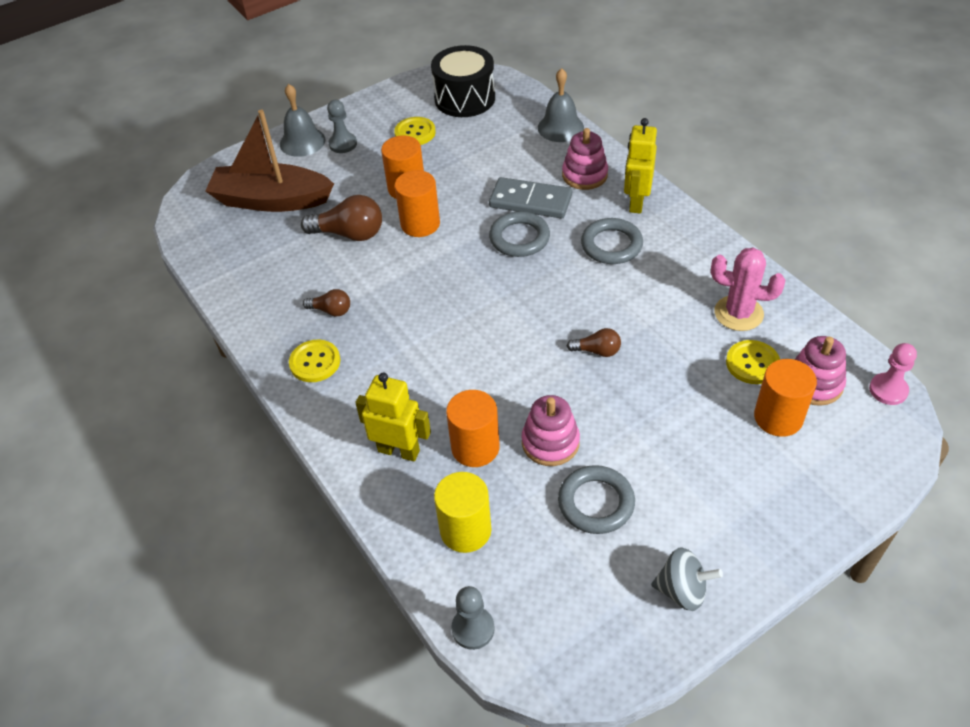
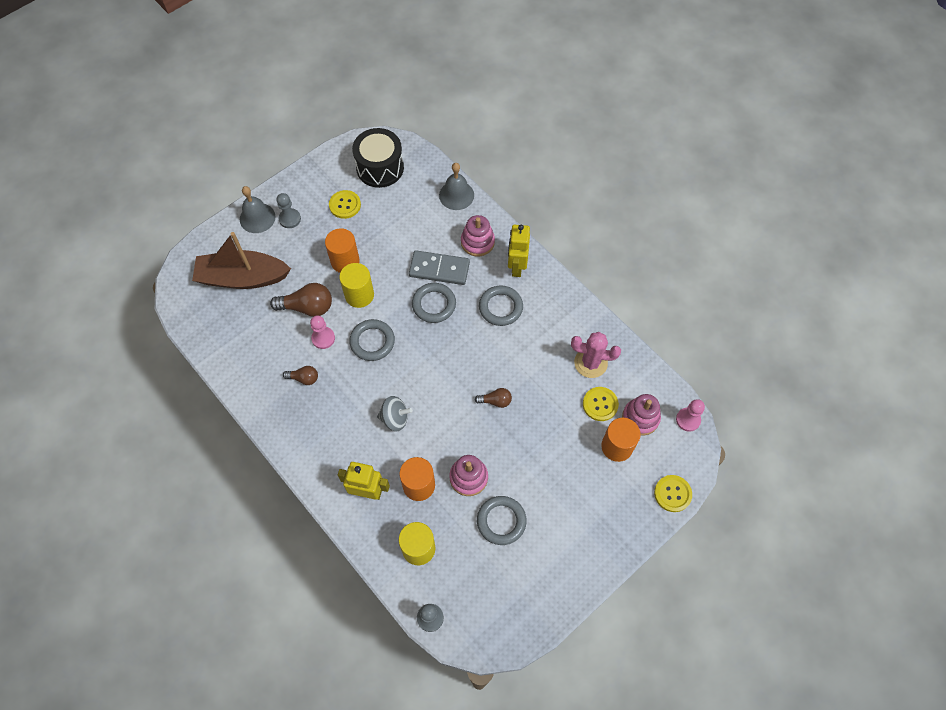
camera: 10 degrees left, 15 degrees up
(315, 362) = (299, 424): yellow button -> yellow button (672, 494)
(365, 268) = (323, 338): none -> pink pawn
(420, 224) = (359, 295): orange cylinder -> yellow cylinder
(430, 274) = (372, 342): none -> grey ring
(682, 590) = (558, 579): grey spinning top -> grey spinning top (395, 418)

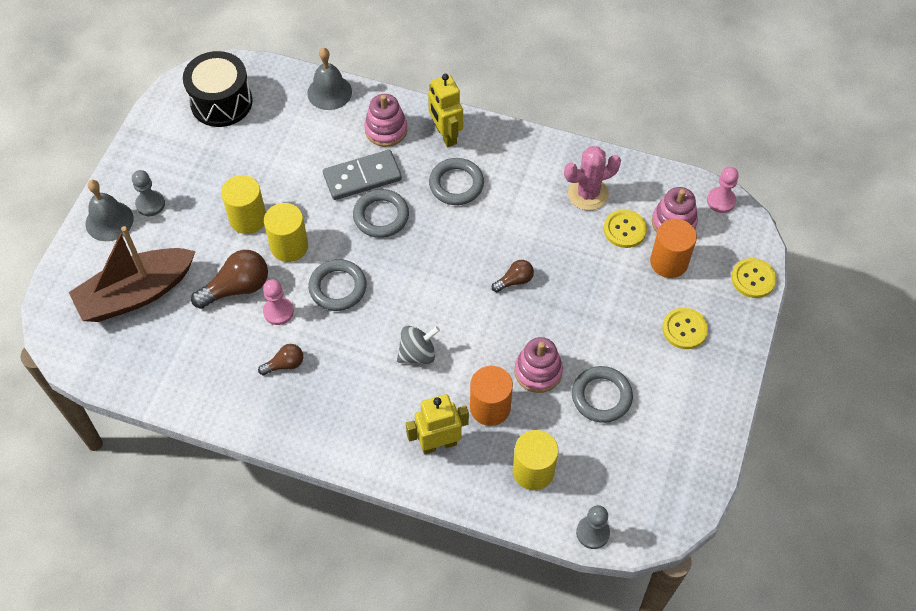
camera: 30 degrees left, 5 degrees down
(345, 205) = (207, 160): yellow button -> yellow button (684, 329)
(345, 261) = (248, 218): orange cylinder -> yellow cylinder

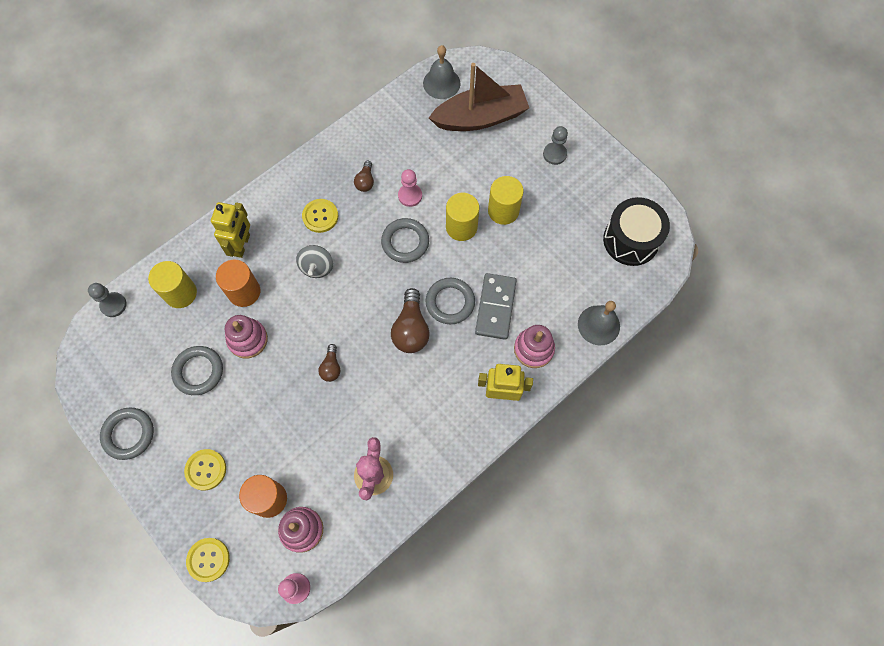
camera: 120 degrees right, 10 degrees up
(109, 221) = (554, 124): grey bell -> grey bell (441, 83)
(136, 294) = (480, 117): brown boat -> brown boat turned 75 degrees clockwise
(237, 288) = (446, 179): brown light bulb -> brown light bulb (411, 329)
(456, 184) = (446, 374): grey ring -> grey ring (129, 434)
(624, 229) = (321, 483): yellow button -> yellow button (320, 216)

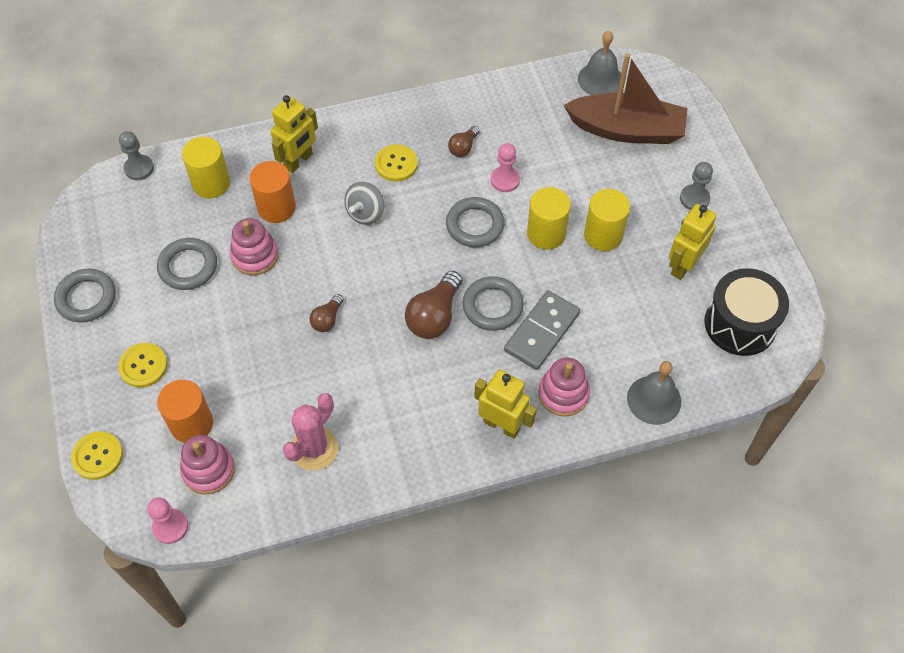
camera: 25 degrees right, 10 degrees down
(571, 211) = (683, 265): none -> yellow robot

